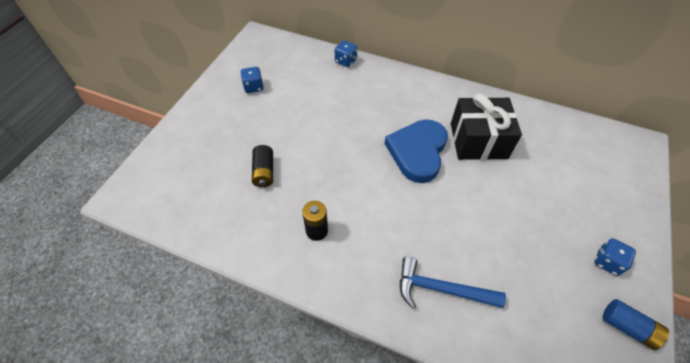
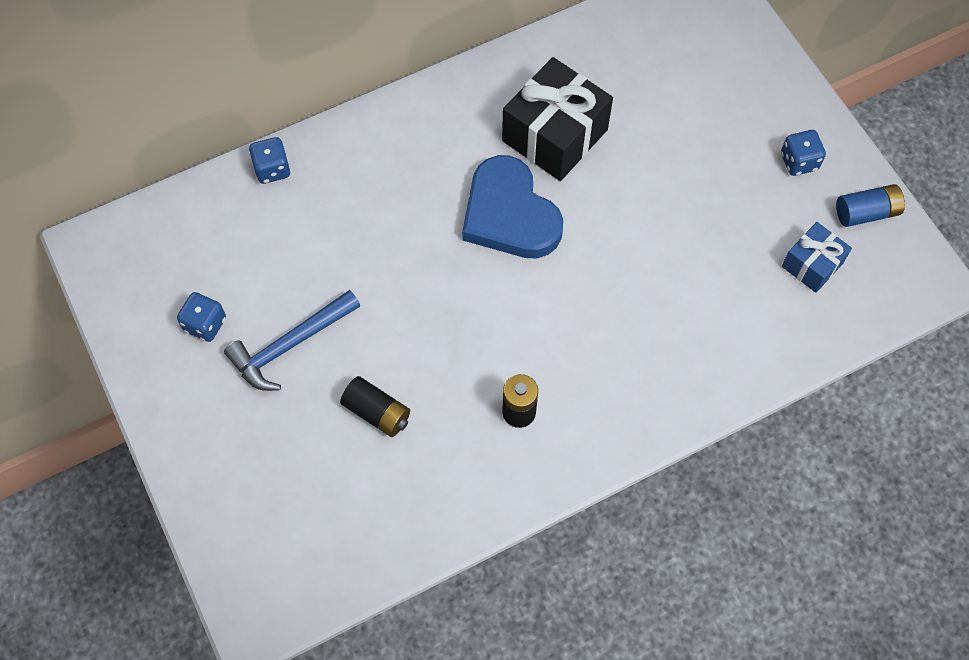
camera: 50 degrees left, 10 degrees up
(441, 289) = (696, 341): blue hammer -> blue hammer (290, 345)
(557, 320) = (812, 265): none -> blue gift

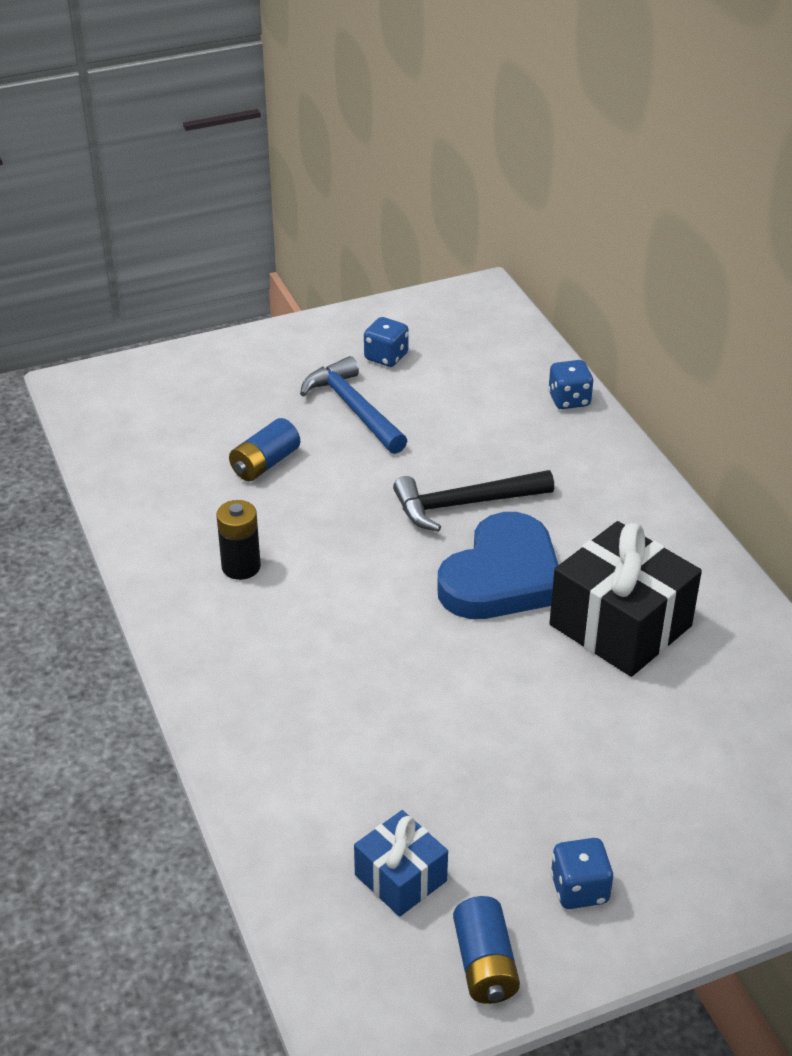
camera: 95 degrees right, 25 degrees down
(377, 412) = (265, 463): black battery -> blue battery
(423, 245) = (464, 504): none -> black hammer
(509, 214) = (502, 576): blue heart -> blue heart turned 150 degrees clockwise

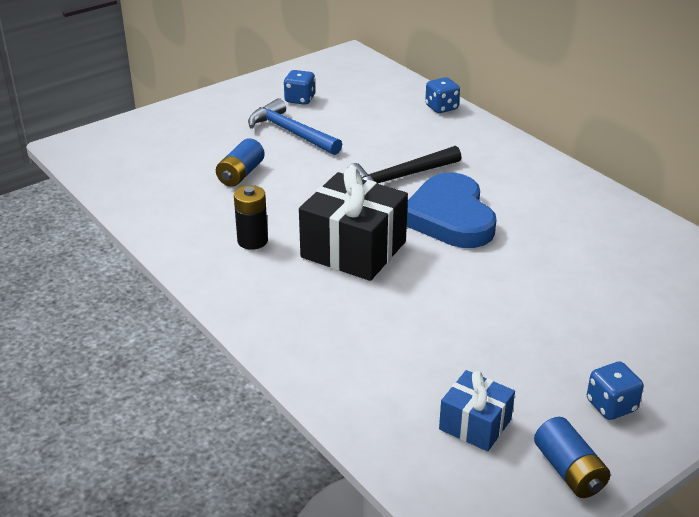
camera: 15 degrees left, 5 degrees down
(502, 576) = (450, 217): blue heart -> blue heart turned 150 degrees clockwise
(620, 625) = (548, 233): black gift -> black gift (353, 249)

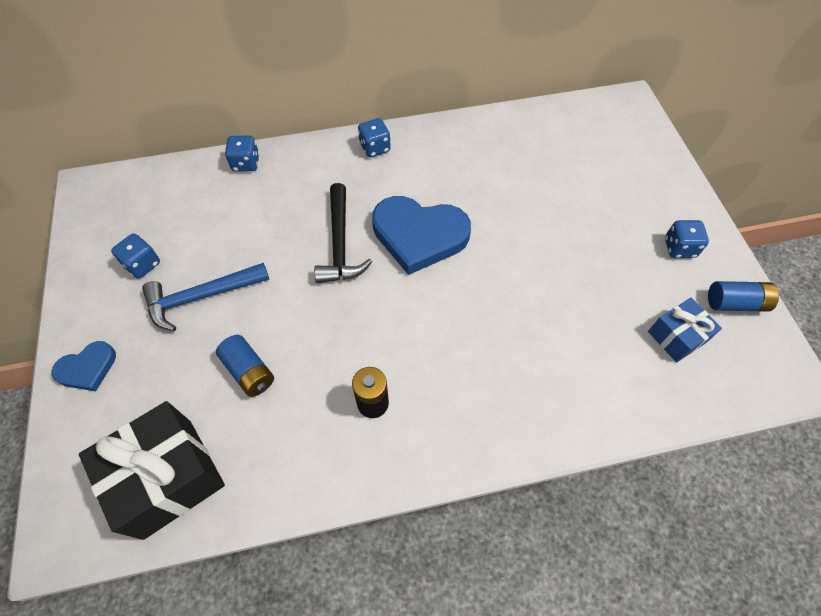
camera: 65 degrees left, 25 degrees up
(197, 110) = (87, 368): none -> blue heart
(353, 249) = (429, 325): black gift -> black gift (168, 477)
(532, 163) = (375, 148): none -> blue dice

